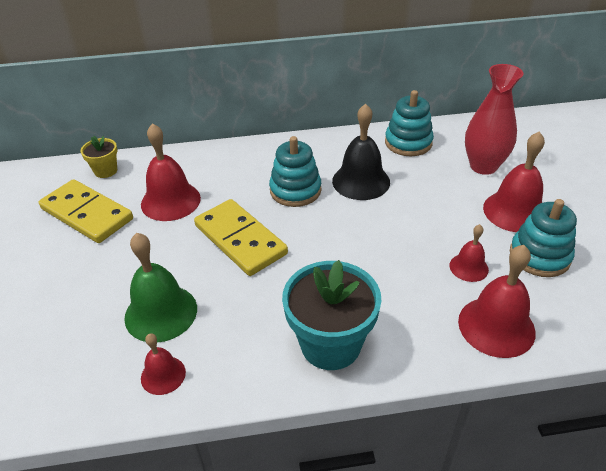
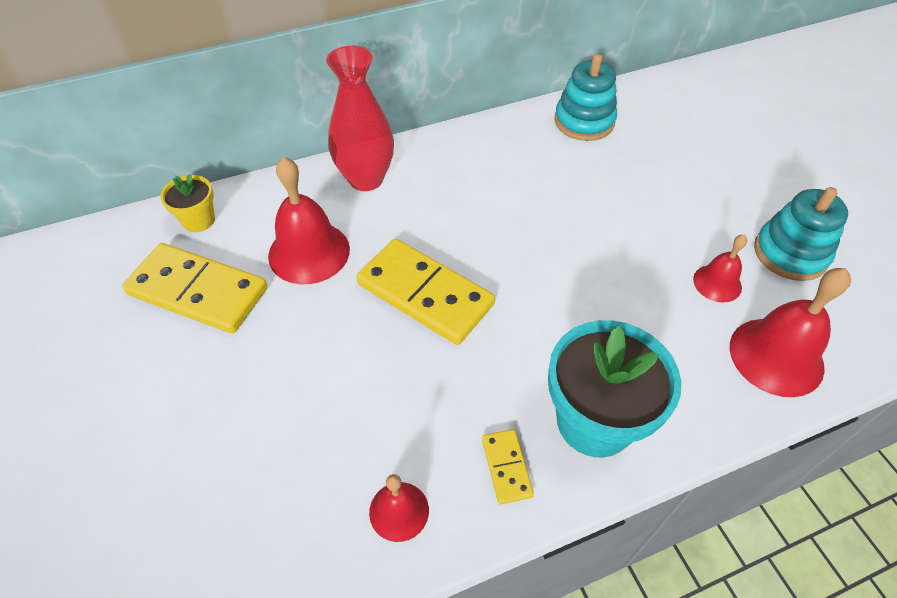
camera: 15 degrees left, 10 degrees up
(161, 313) = (360, 421): green bell -> none
(251, 362) = (506, 467): none -> yellow domino
(295, 190) = (469, 210): turquoise stacking toy -> none
(361, 181) = (546, 184): black bell -> none
(483, 166) = (684, 142): red vase -> red vase (366, 179)
(514, 211) = (741, 198): red bell -> none

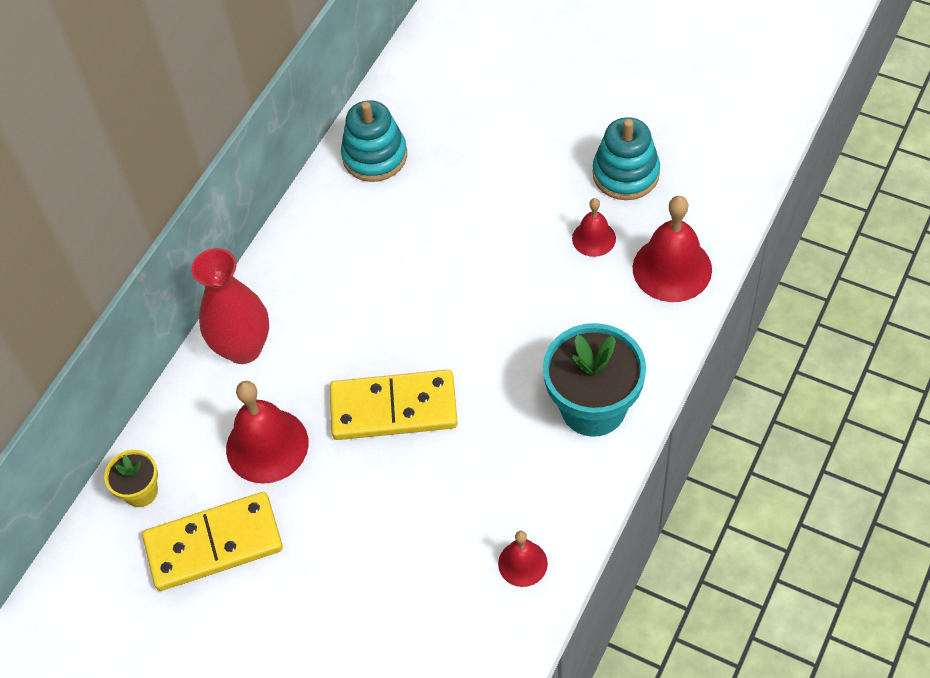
camera: 35 degrees left, 5 degrees up
(506, 467) = (564, 482): yellow domino -> none

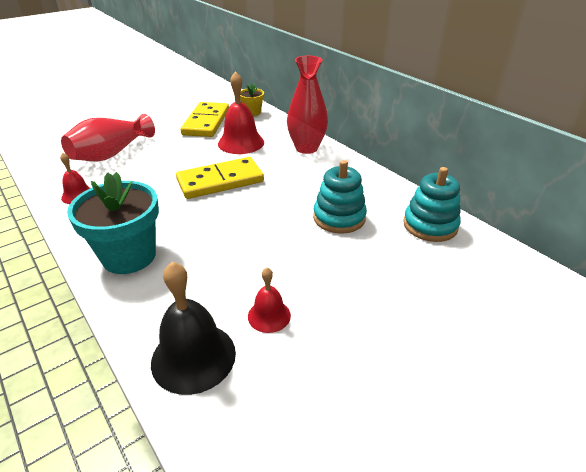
camera: 110 degrees right, 20 degrees down
(394, 408) = (220, 181): yellow domino -> yellow domino turned 45 degrees clockwise
(395, 613) = (111, 154): none -> red vase
(625, 174) = (327, 372): turquoise stacking toy -> turquoise stacking toy (339, 218)
(672, 268) = (193, 357): red bell -> black bell

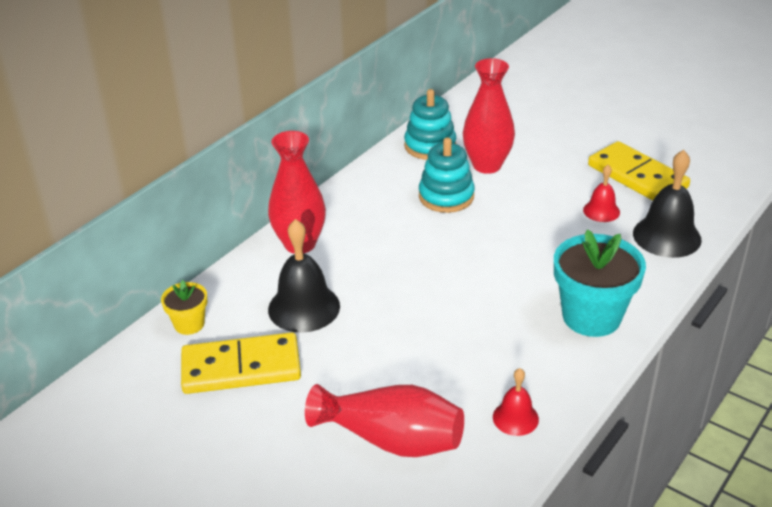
camera: 105 degrees left, 0 degrees up
(220, 181) = (417, 296): yellow domino -> yellow domino (637, 176)
(241, 143) = (304, 307): red bell -> black bell
(385, 253) = (487, 165): none -> red vase

